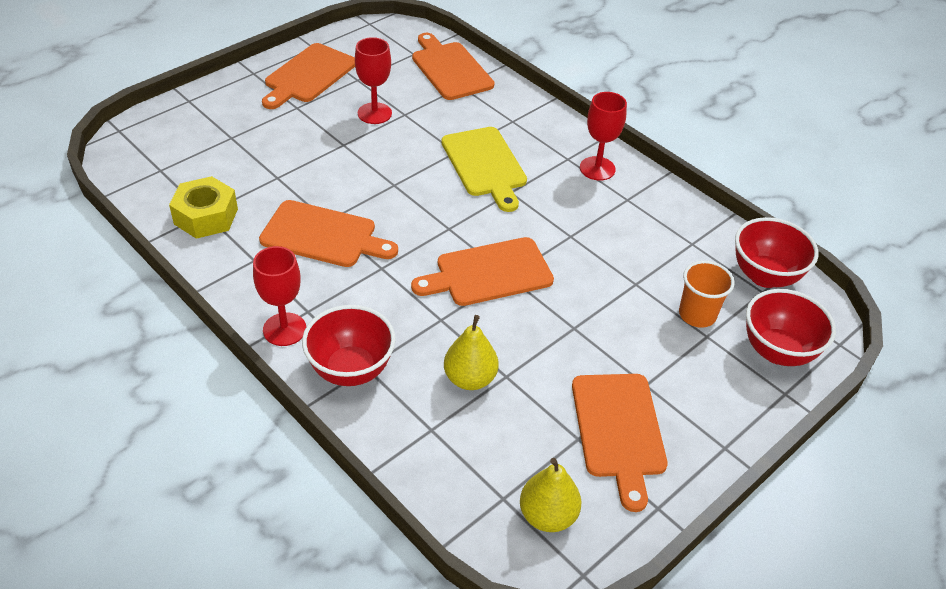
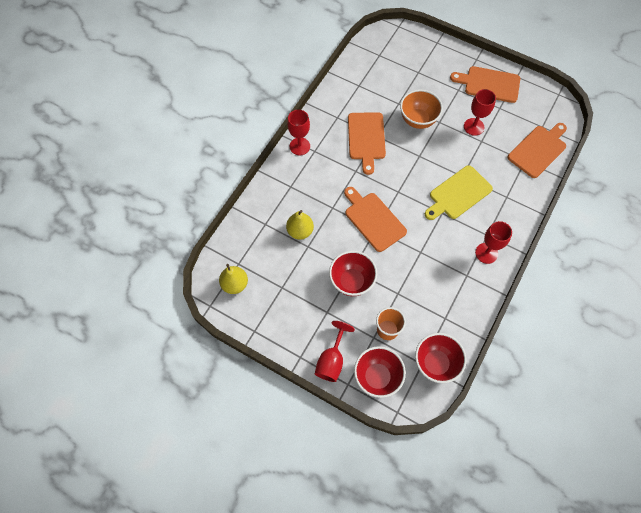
camera: 75 degrees right, 20 degrees up
(206, 216) = (356, 87): yellow nut -> none
(325, 166) = (418, 120): none -> orange bowl
(351, 370) = (286, 181): red bowl -> red bowl (351, 281)
(618, 430) = (293, 304): orange cutting board -> none
(739, 403) = (331, 360): none -> red goblet

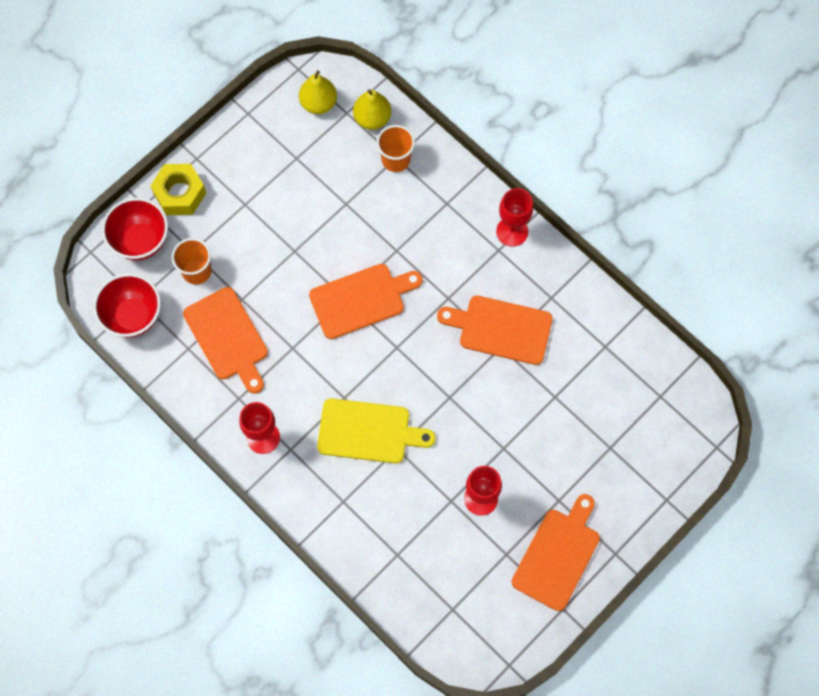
camera: 105 degrees right, 5 degrees up
(266, 224) = (396, 159): none -> orange cup
(300, 231) = (372, 199): yellow pear -> yellow pear (372, 118)
(331, 360) = (180, 193): red goblet -> yellow nut
(351, 281) = (277, 246): red bowl -> none
(418, 120) = (515, 416): orange bowl -> none
(458, 194) = (368, 432): yellow cutting board -> yellow cutting board turned 120 degrees clockwise
(538, 150) = (410, 584): orange cutting board -> orange cutting board (227, 337)

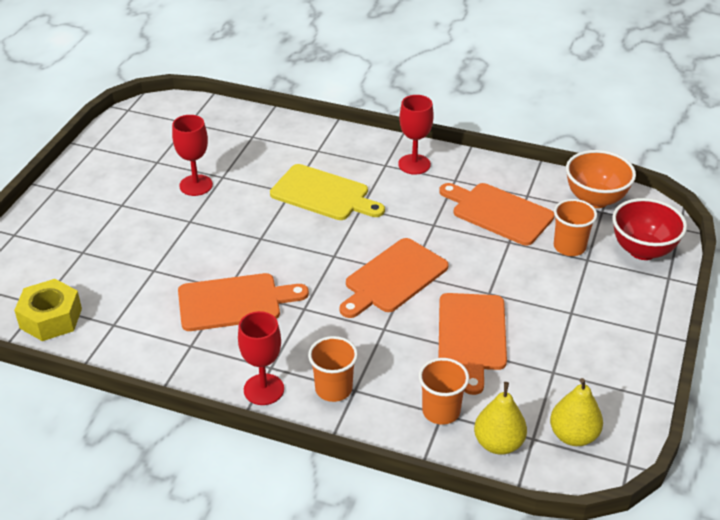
camera: 155 degrees right, 30 degrees down
(133, 316) = (595, 199): red bowl -> orange bowl
(180, 193) = (643, 298): yellow nut -> yellow nut (51, 318)
(368, 432) = (323, 194): yellow cutting board -> yellow cutting board turned 135 degrees counterclockwise
(461, 210) = (333, 389): none -> orange cup
(558, 555) = (109, 173): orange cutting board -> orange cutting board (471, 336)

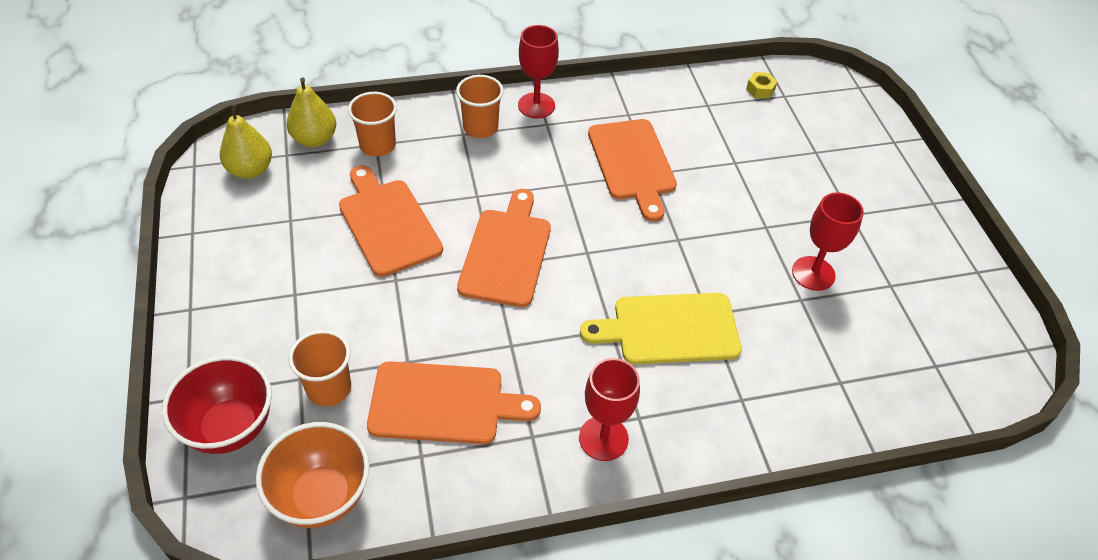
camera: 145 degrees right, 10 degrees up
(51, 318) = (760, 89): yellow nut -> yellow nut, size x0.49
(234, 302) = (632, 163): orange cutting board -> orange cutting board turned 60 degrees counterclockwise

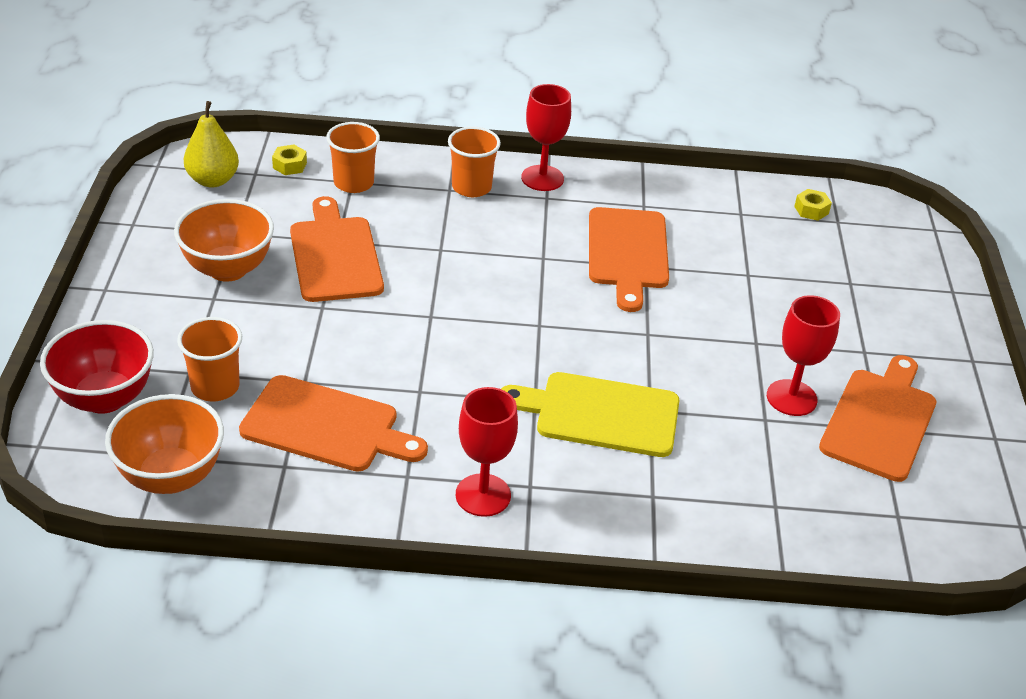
camera: 15 degrees right, 10 degrees down
(297, 260) = (228, 269): none -> orange bowl
(314, 139) = (290, 165): yellow pear -> yellow nut
(506, 253) = (450, 307): orange cutting board -> orange cutting board (880, 420)

